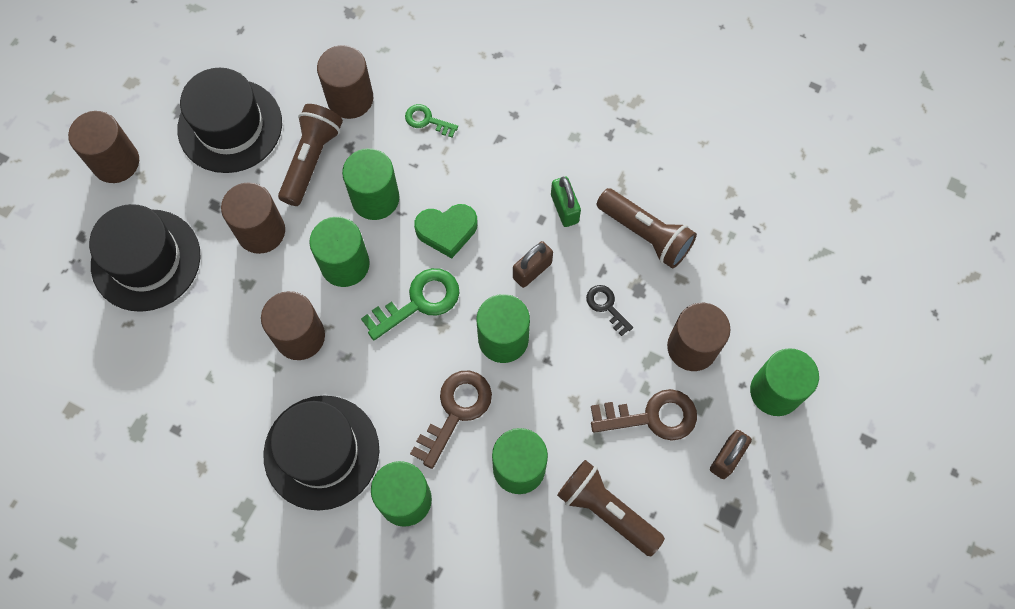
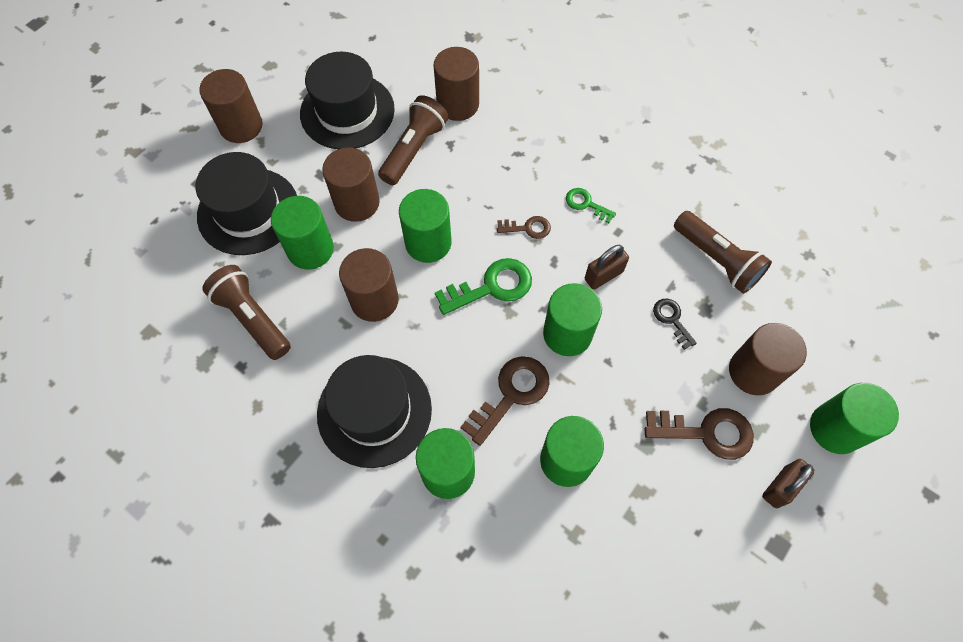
camera: 10 degrees right, 5 degrees down
(375, 198) = (466, 190): green cylinder -> green cylinder (310, 249)
(427, 120) = (524, 132): green key -> green key (586, 204)
(447, 231) = (528, 228): green heart -> brown key
(564, 208) = (641, 225): green padlock -> none
(606, 510) = (650, 519): brown flashlight -> brown flashlight (253, 318)

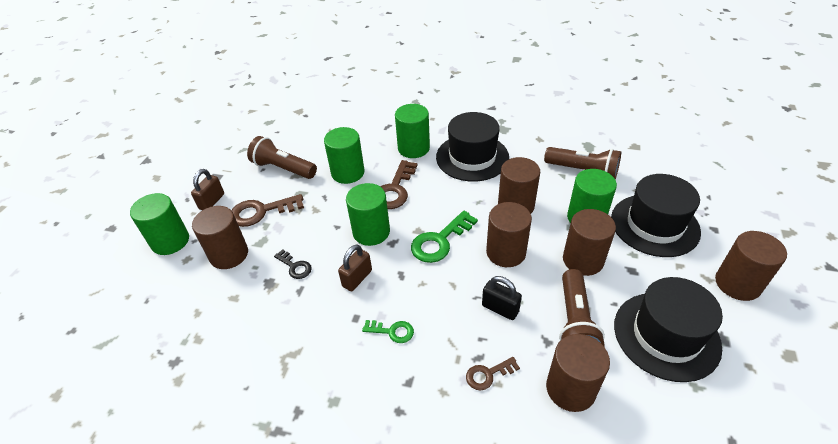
camera: 160 degrees right, 20 degrees down
(428, 243) = (506, 252): green cylinder -> brown cylinder
(472, 187) = (500, 308): none -> black padlock
(528, 228) = (434, 292): brown key -> brown key (488, 374)
(716, 260) = (262, 325): brown flashlight -> brown flashlight (283, 168)

